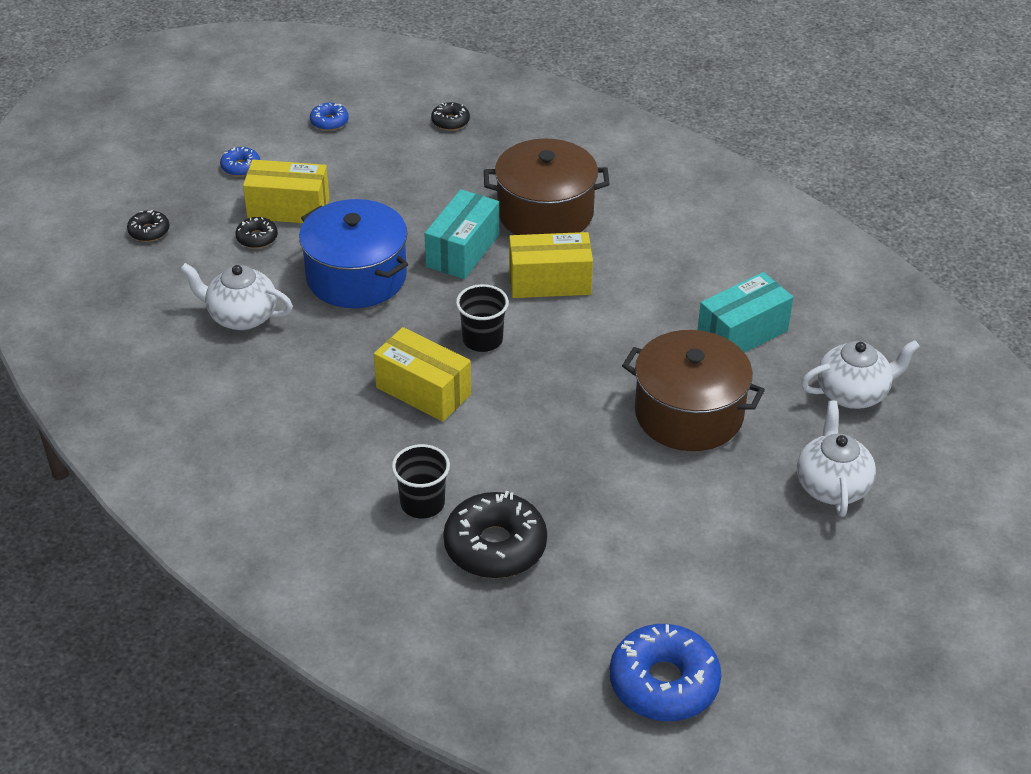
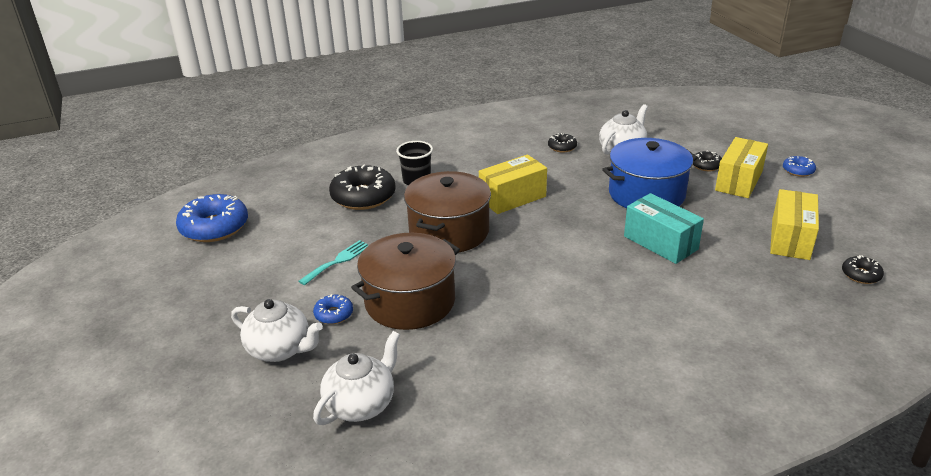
camera: 115 degrees right, 10 degrees down
(149, 231) = (725, 133): black donut -> black donut (562, 147)
(329, 122) = (862, 215): blue donut -> blue donut (334, 314)
(482, 340) = (550, 230): black cup -> none
(545, 213) = (700, 295): brown pot -> brown pot (449, 231)
(549, 282) = (602, 275): yellow box -> yellow box (790, 239)
(656, 507) = (338, 261): none -> turquoise fork
(742, 333) = (480, 362): turquoise box -> none
(853, 393) = (361, 404): white teapot -> white teapot turned 150 degrees counterclockwise

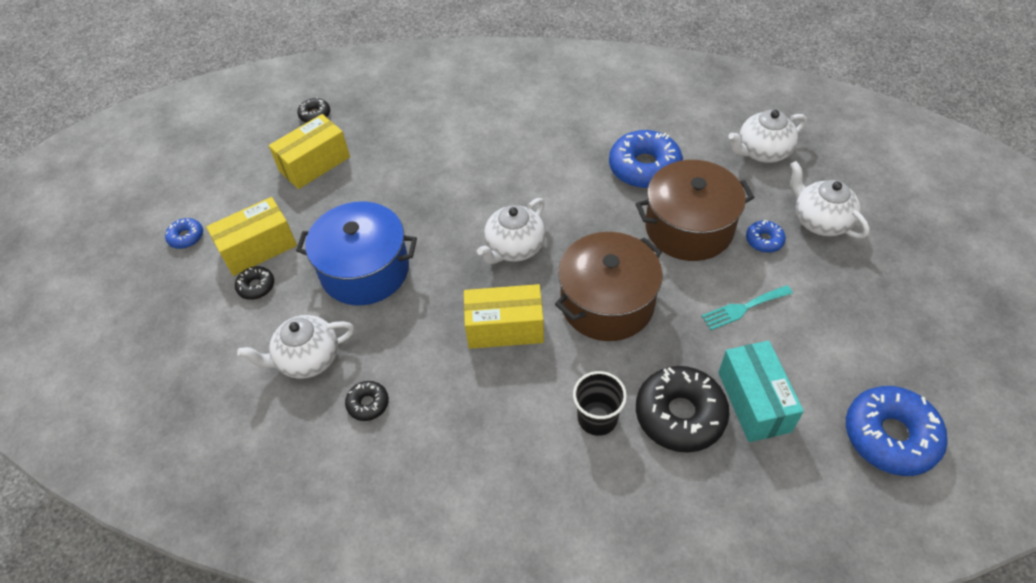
camera: 150 degrees left, 20 degrees up
(485, 340) = (644, 168): none -> blue donut
(551, 240) = (514, 248): none -> white teapot
(660, 243) = (421, 204): turquoise box -> turquoise box (753, 401)

